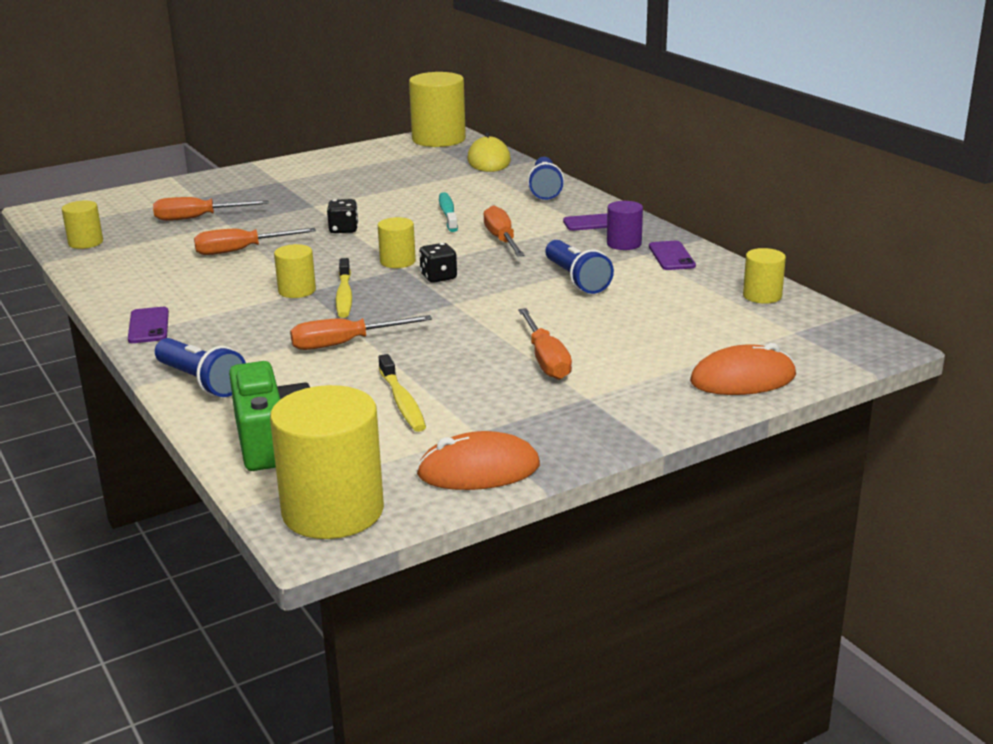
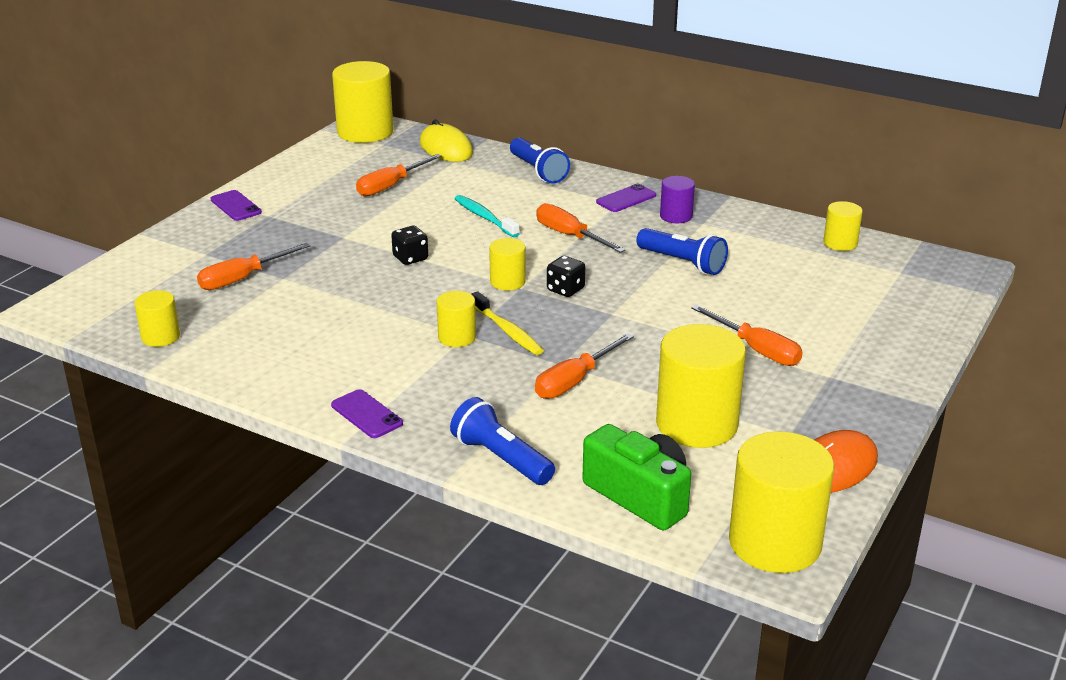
camera: 30 degrees left, 5 degrees up
(201, 382) = (501, 458): blue flashlight -> blue flashlight turned 150 degrees counterclockwise
(241, 250) = (341, 306): orange screwdriver -> orange screwdriver (390, 186)
(402, 402) = (696, 424): yellow toothbrush -> yellow cylinder
(671, 256) = (728, 220): purple phone -> purple phone (235, 206)
(743, 379) = (916, 325): orange mouse -> none

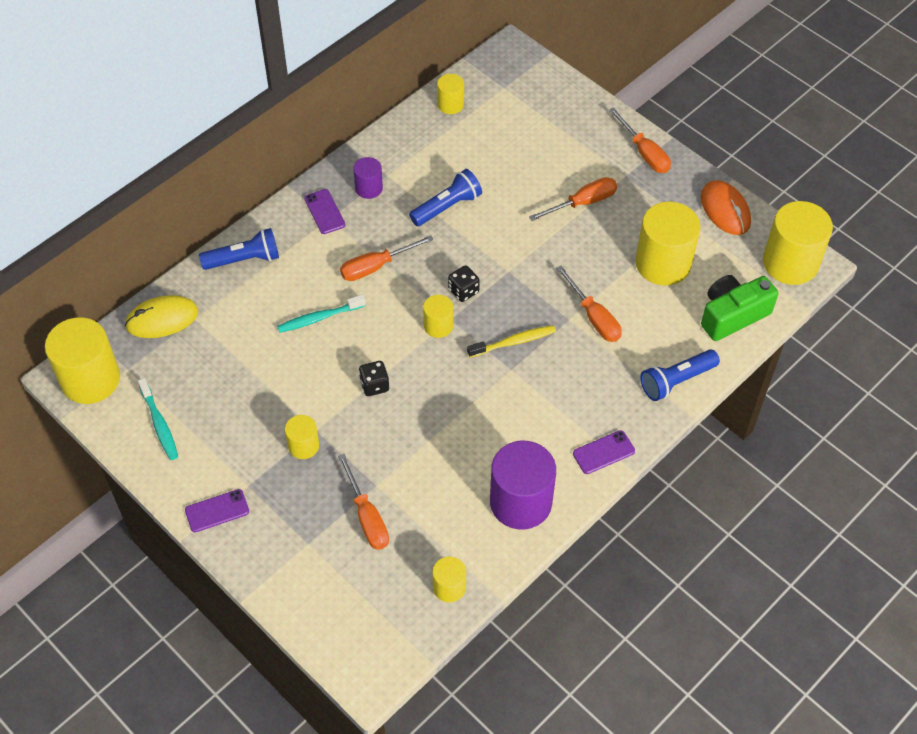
camera: 75 degrees left, 25 degrees up
(280, 366) = (520, 502): none -> purple cylinder
(326, 166) = (159, 424): none -> turquoise toothbrush
(390, 186) = (227, 377): orange screwdriver -> orange screwdriver (644, 153)
(457, 337) = (513, 376): yellow cylinder -> yellow cylinder (303, 446)

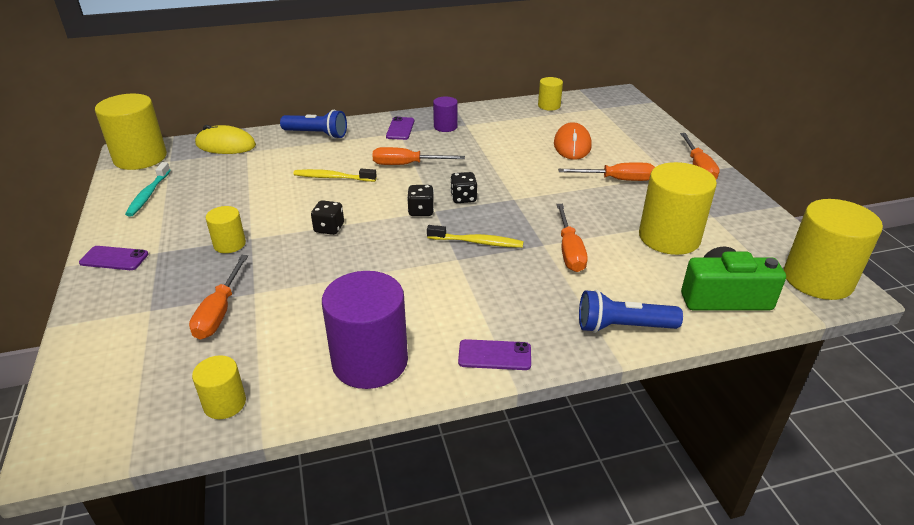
camera: 30 degrees right, 20 degrees down
(319, 318) = (332, 177): turquoise toothbrush -> yellow toothbrush
(438, 326) = (421, 211): yellow cylinder -> black dice
(447, 207) = (497, 151): blue flashlight -> none
(725, 210) = (760, 222): orange mouse -> orange mouse (572, 145)

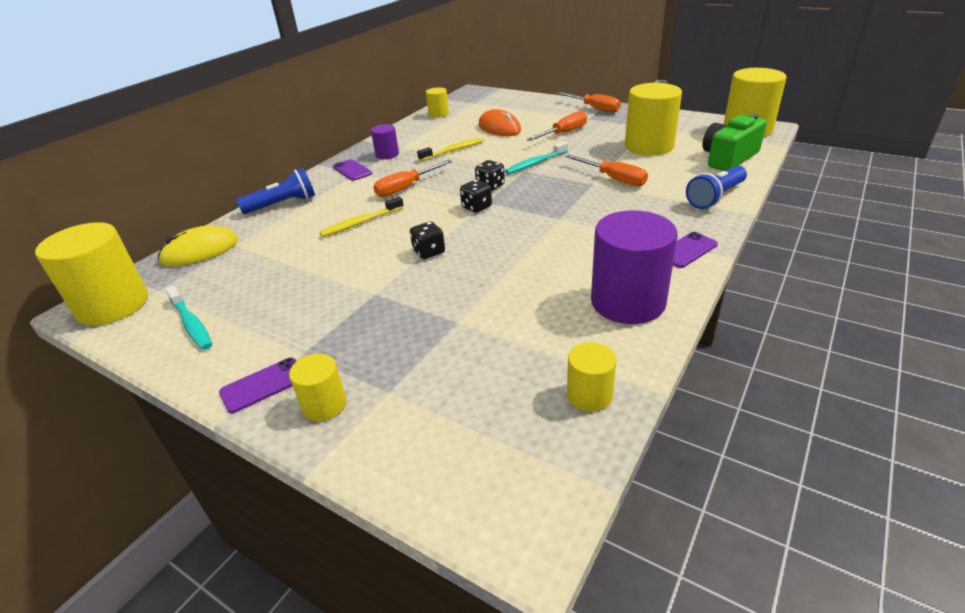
camera: 40 degrees left, 0 degrees up
(219, 312) = (456, 350): orange screwdriver -> none
(229, 244) = (363, 308): yellow cylinder -> yellow cylinder (324, 405)
(477, 242) = (552, 203): yellow toothbrush -> yellow toothbrush (453, 150)
(535, 197) = (535, 163): none -> turquoise toothbrush

